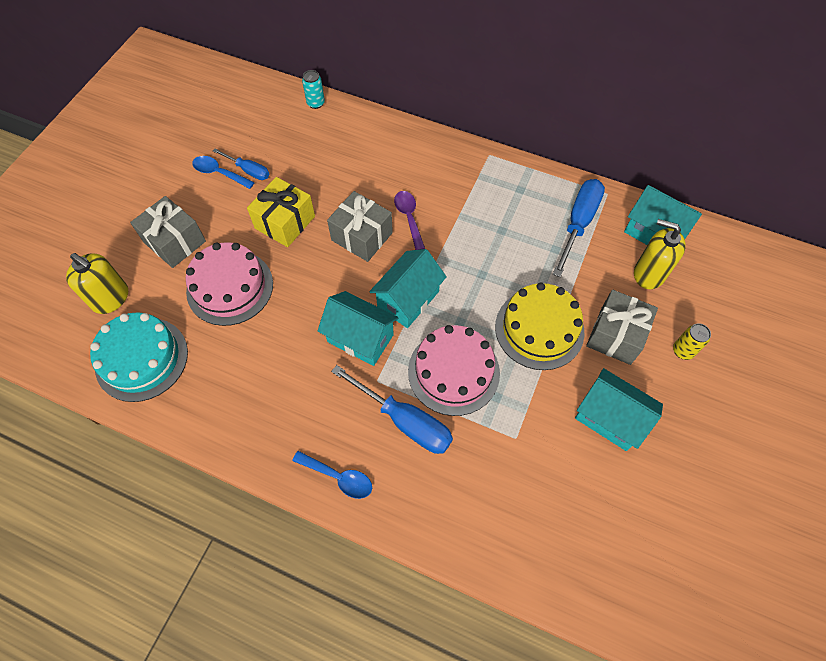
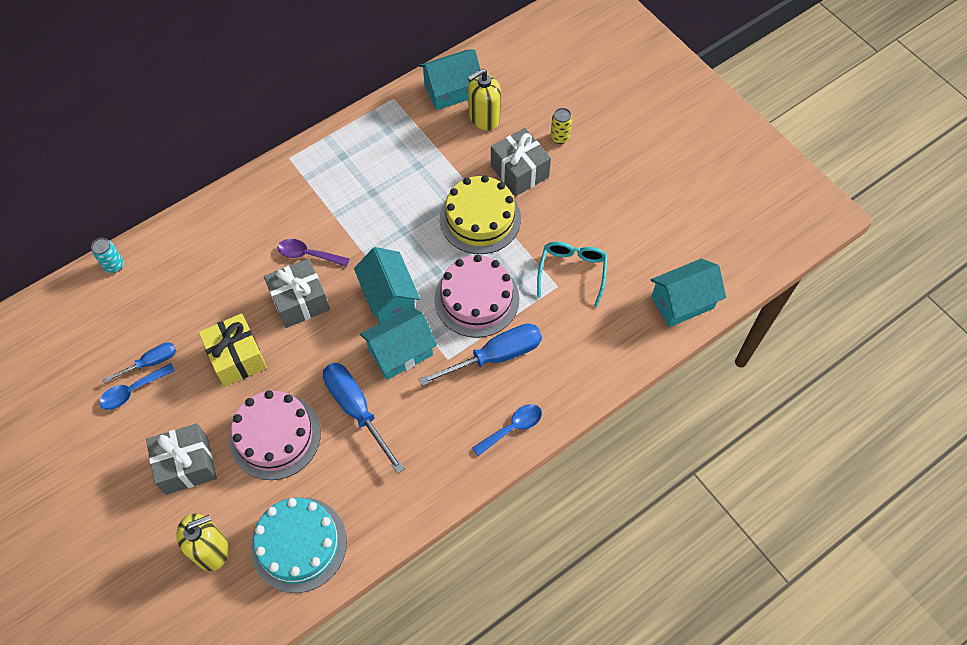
camera: 60 degrees left, 0 degrees up
(542, 444) = (572, 271): none -> turquoise glasses
(578, 223) = (406, 135): blue screwdriver -> blue screwdriver (356, 409)
(609, 418) = (580, 216): turquoise house -> turquoise house (682, 302)

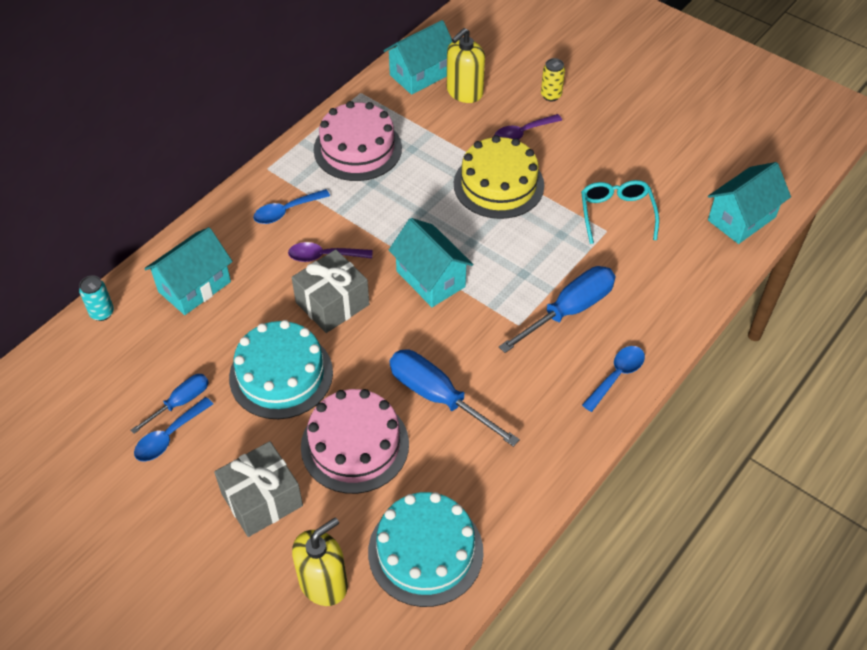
camera: 15 degrees left, 10 degrees down
(237, 357) = (281, 375): yellow gift -> turquoise cake
(291, 204) = (286, 211): none -> blue spoon
(400, 352) = (464, 329): turquoise house -> turquoise house (194, 286)
(476, 299) = (526, 260): pink cake -> pink cake (357, 149)
(519, 171) = (522, 133): grey gift -> purple spoon

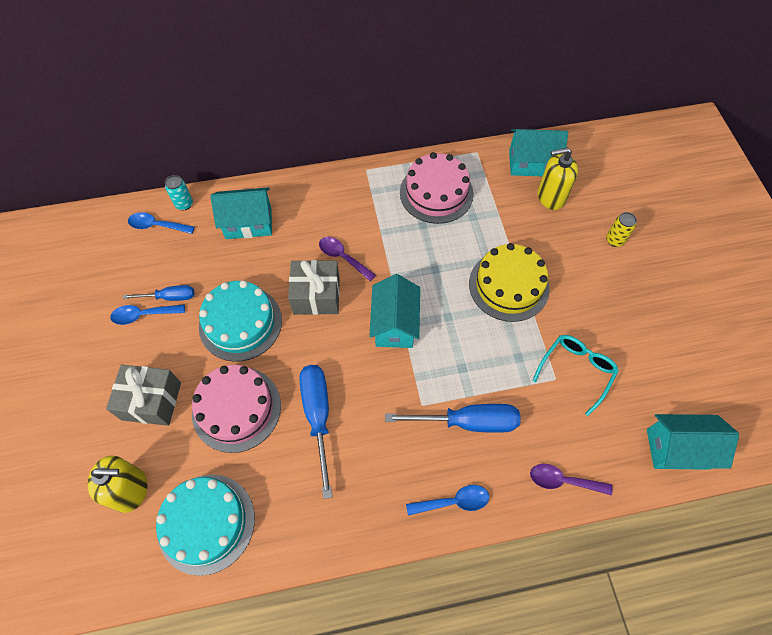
camera: 40 degrees right, 10 degrees up
(286, 211) = (349, 208): blue spoon -> blue spoon (157, 226)
(522, 133) = (563, 257): purple spoon -> purple spoon (563, 481)

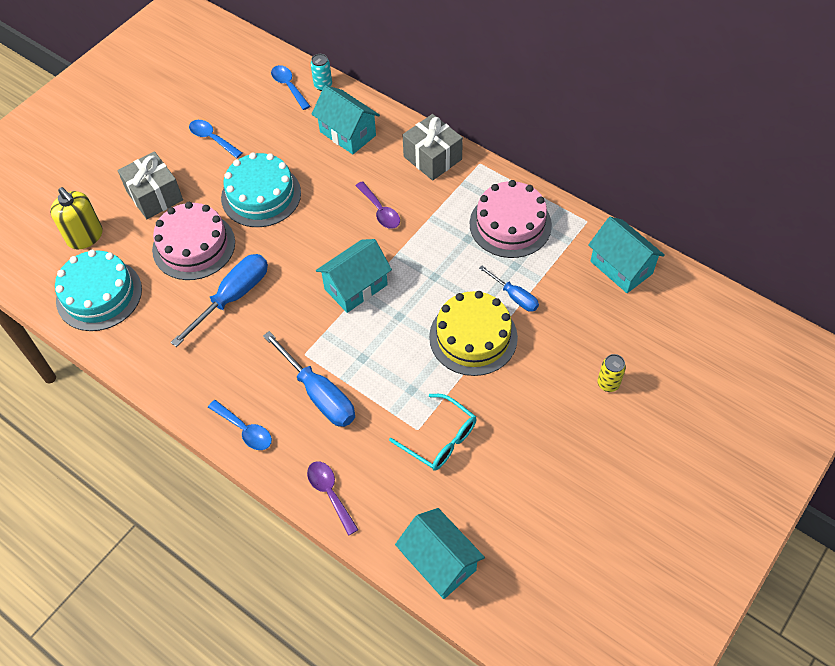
camera: 50 degrees right, 5 degrees down
(170, 297) = (240, 141): blue screwdriver -> blue screwdriver (514, 296)
(316, 296) = (329, 221): grey gift -> grey gift (432, 158)
(342, 257) = (380, 211): purple spoon -> purple spoon turned 150 degrees clockwise
(551, 197) = (601, 305): yellow soap dispenser -> none
(576, 371) = (440, 439): turquoise glasses -> turquoise glasses turned 45 degrees clockwise

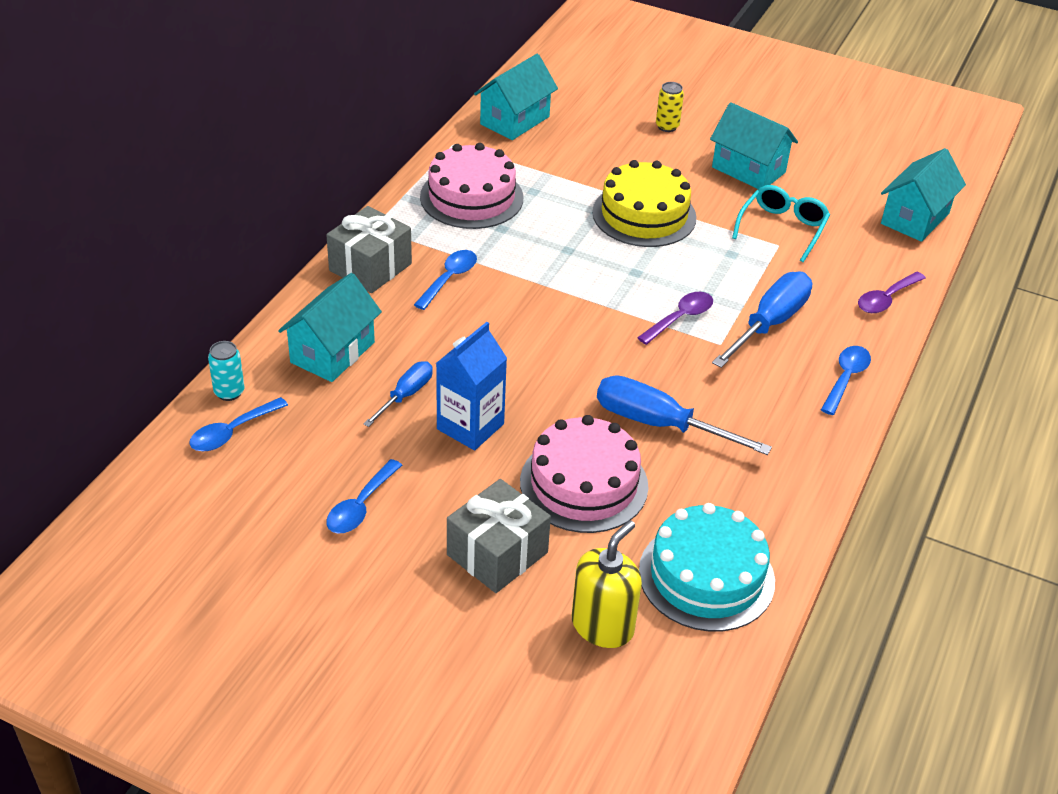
camera: 105 degrees left, 15 degrees down
(261, 195) = (470, 426): turquoise cake -> blue carton
(356, 287) = (604, 312): turquoise house -> turquoise house (748, 170)
(380, 211) = (474, 304): purple spoon -> purple spoon (680, 318)
(412, 200) = (449, 279): none -> blue spoon
(514, 296) = (578, 189): blue screwdriver -> blue screwdriver (406, 395)

